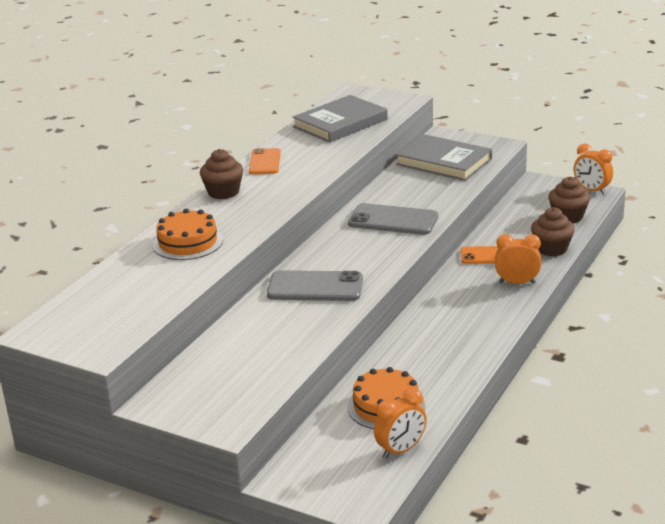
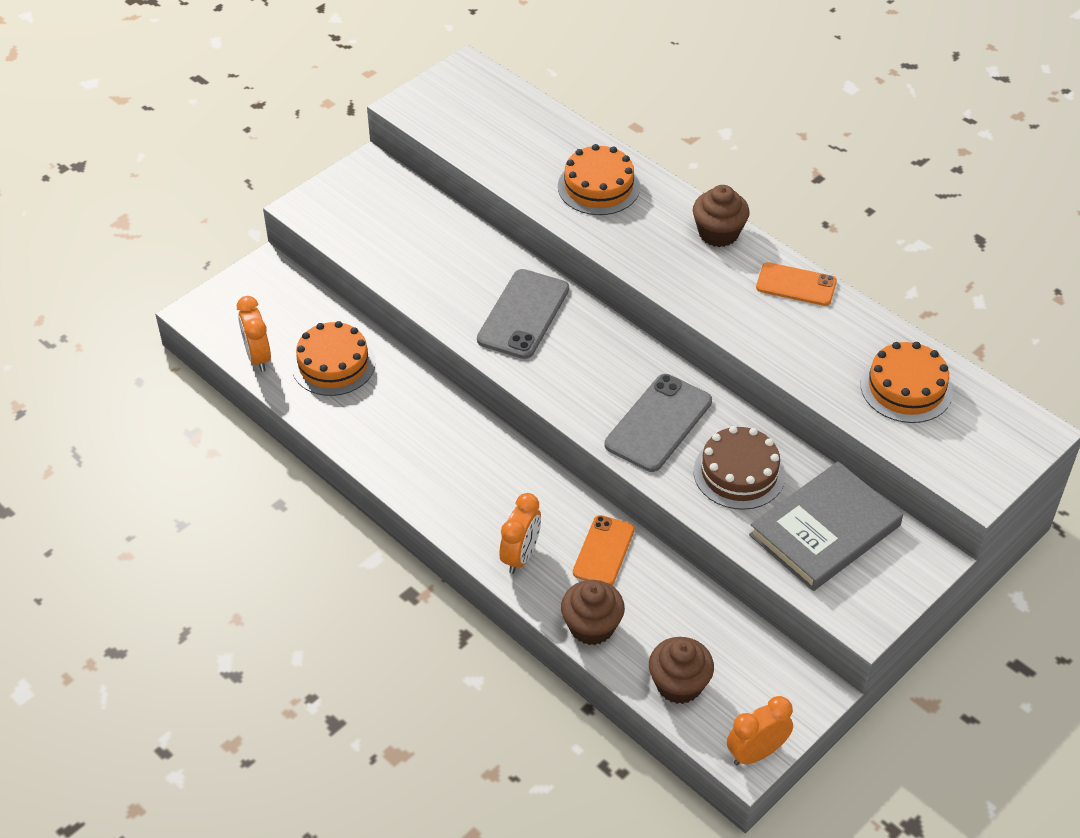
camera: 105 degrees right, 20 degrees up
(340, 123) = (906, 388): grey book -> orange cake
(417, 190) = (739, 473): none -> brown cake

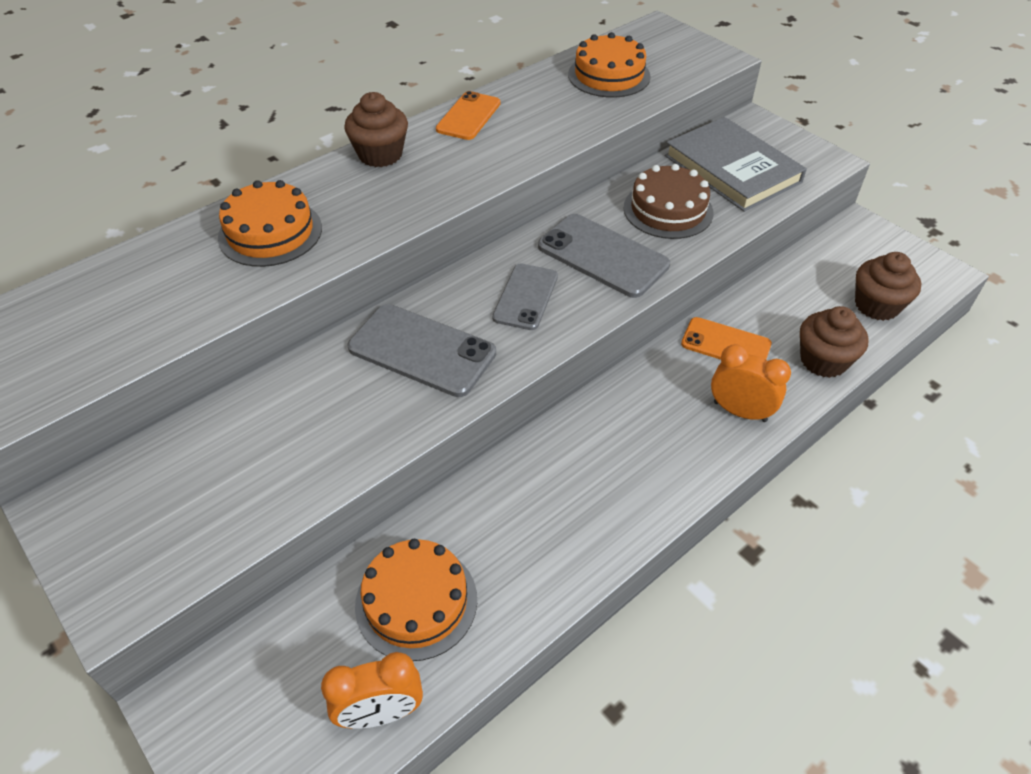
camera: 85 degrees left, 0 degrees up
(594, 372) = (525, 297): none -> grey phone
(756, 753) = (935, 266): orange clock -> none

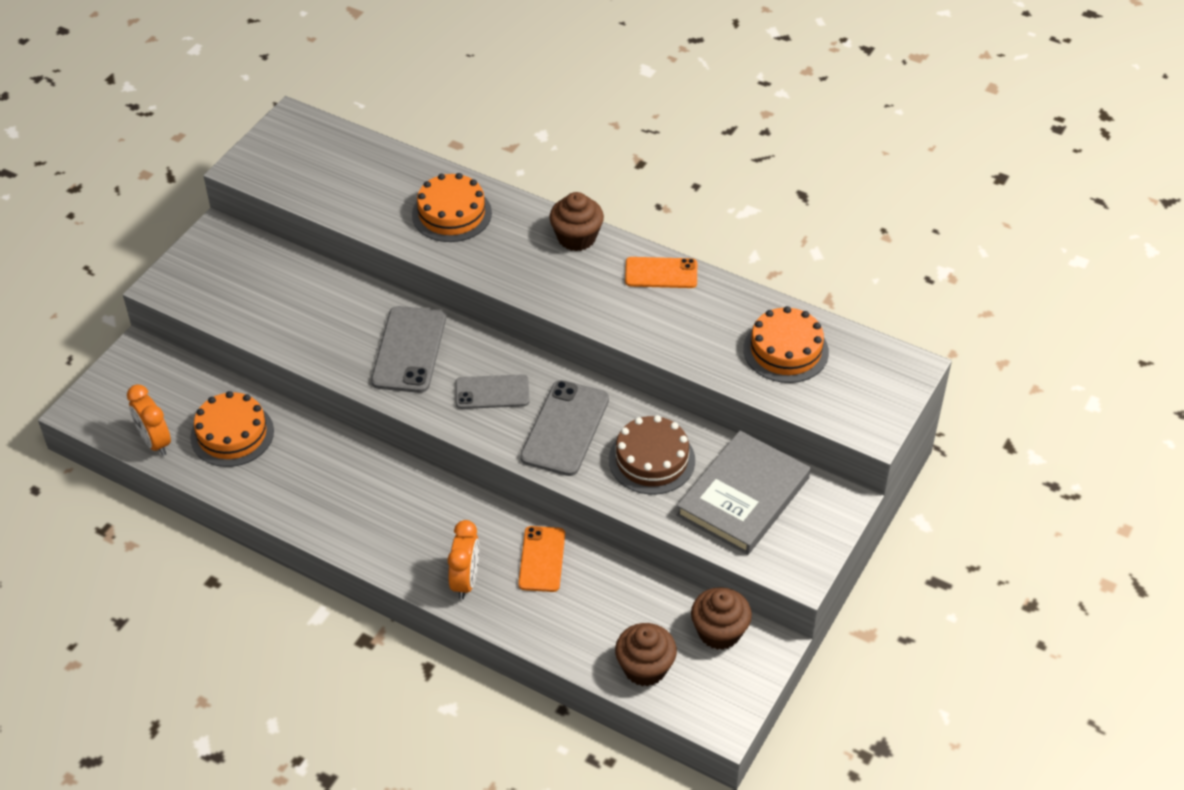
camera: 70 degrees right, 0 degrees up
(823, 360) = (550, 632): brown cupcake -> brown cupcake (719, 632)

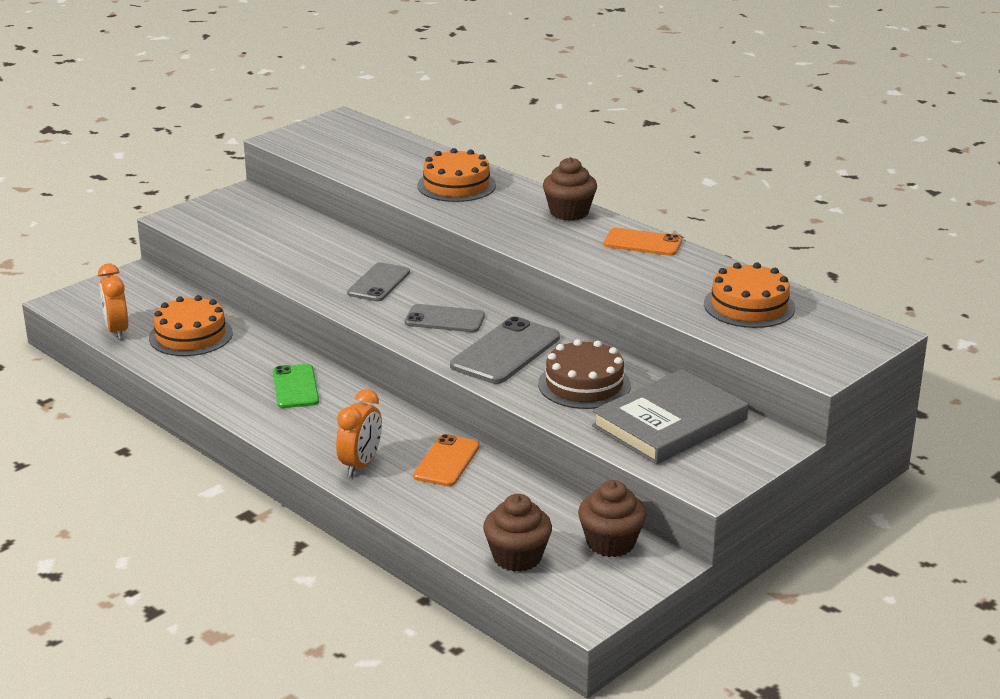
camera: 15 degrees right, 20 degrees down
(364, 487) = (295, 387): none -> green phone
(409, 350) = (378, 283): grey phone -> grey phone, size x0.67

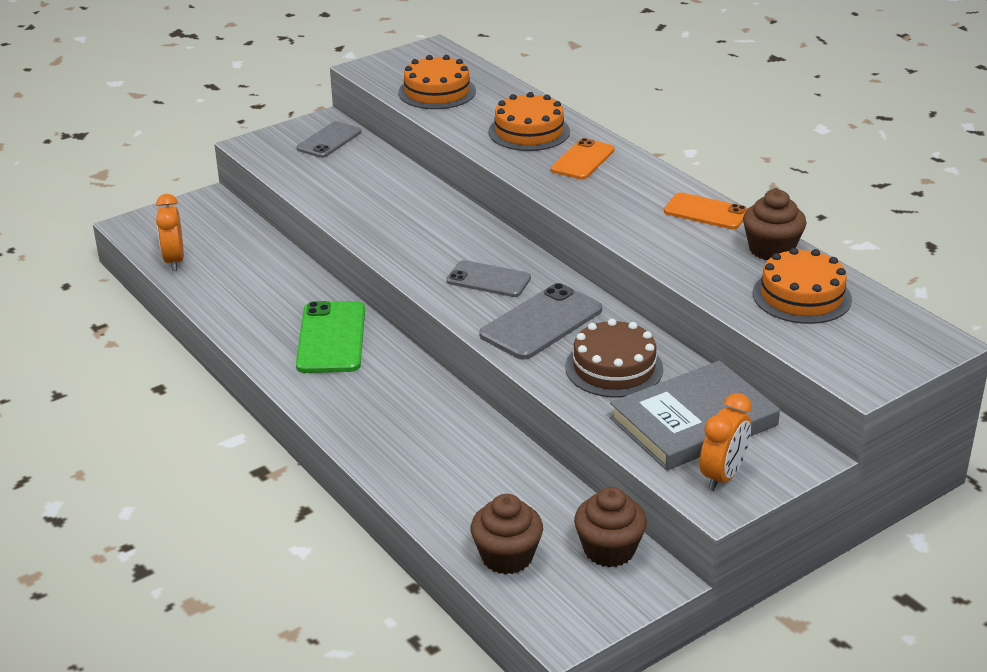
camera: 10 degrees right, 5 degrees up
(190, 335) = (244, 271): orange cake -> orange cake (437, 92)
(295, 387) = (331, 338): green phone -> green phone, size x1.50
(361, 465) = (374, 433): orange clock -> orange clock (723, 476)
(378, 283) = (432, 232): grey phone -> grey phone (329, 140)
(446, 461) = (462, 437): orange phone -> orange phone (582, 160)
(569, 212) = (637, 171): brown cupcake -> brown cupcake (771, 249)

